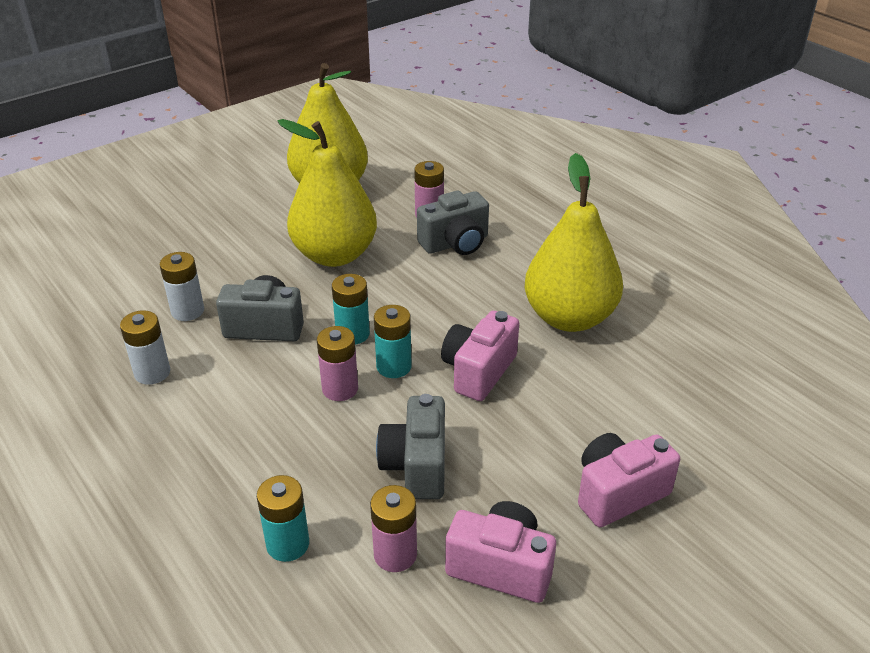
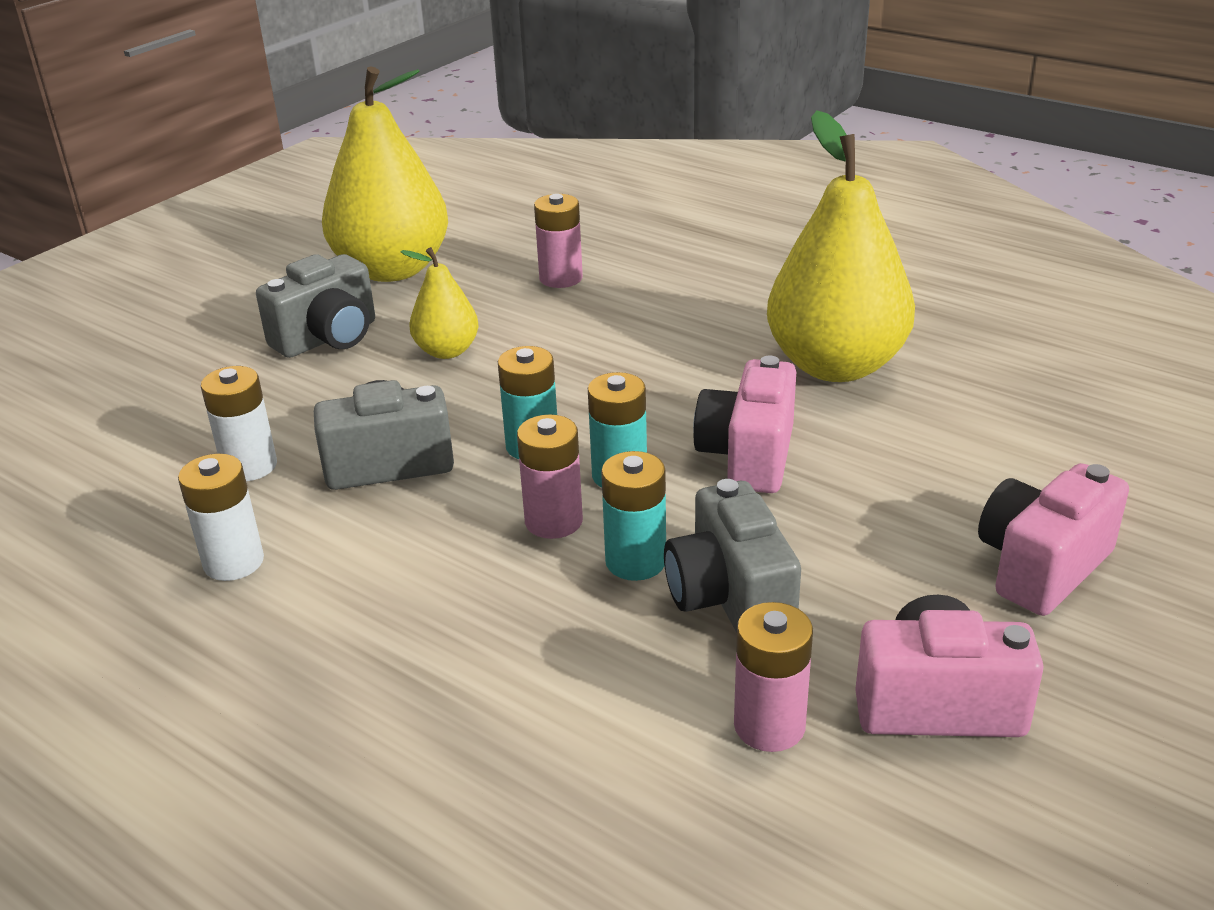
camera: 15 degrees left, 5 degrees down
(288, 544) = (591, 753): turquoise battery -> turquoise battery (635, 561)
(334, 255) = (447, 351): yellow pear -> yellow pear, size x0.50
(455, 243) = (620, 306): grey camera -> grey camera (328, 338)

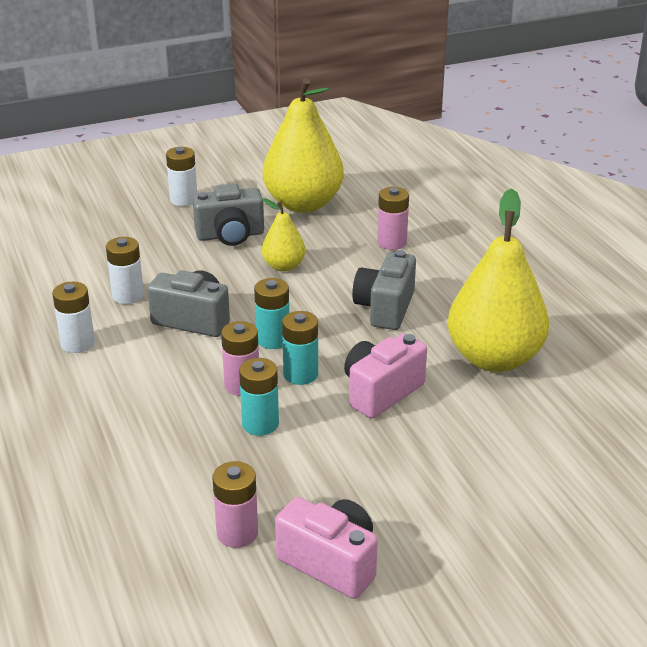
camera: 30 degrees right, 0 degrees up
(208, 315) = (183, 199): none -> white battery
(730, 597) = (287, 463): grey camera -> grey camera (385, 308)
(1041, 567) = (473, 523): pink camera -> none

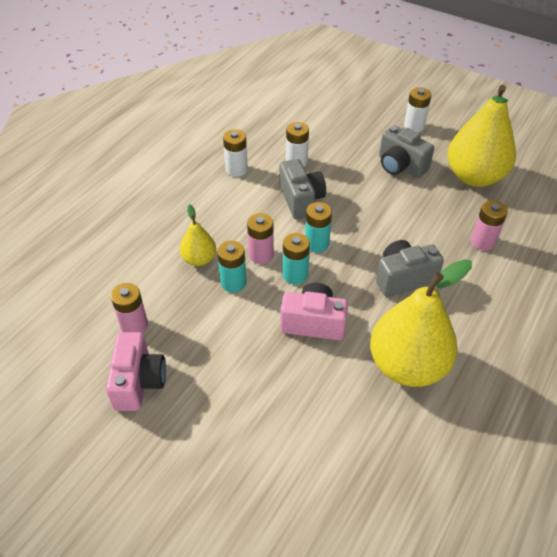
camera: 55 degrees right, 15 degrees up
(283, 266) = (395, 206): yellow pear -> yellow pear (199, 259)

